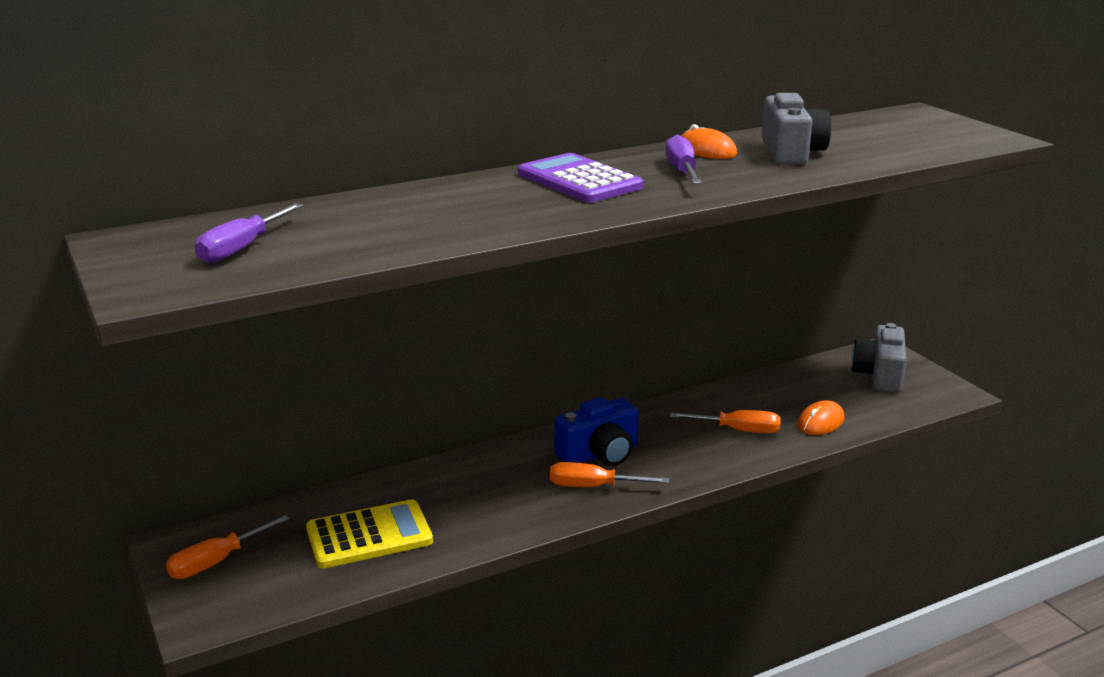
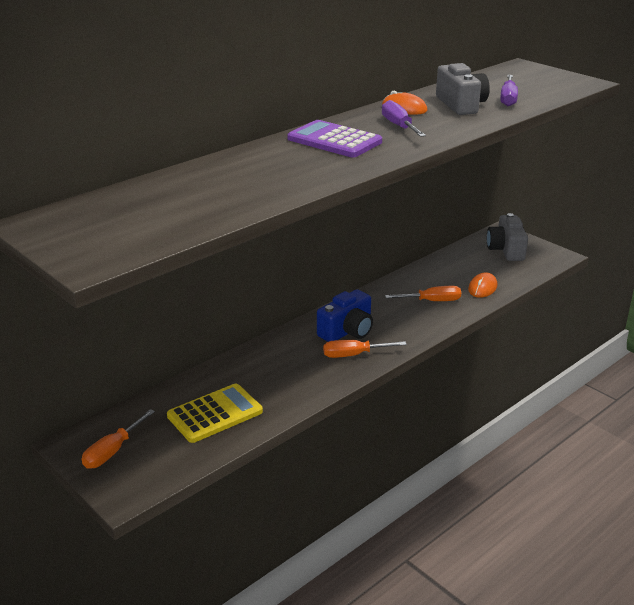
camera: 15 degrees left, 5 degrees up
(242, 248) = (134, 220): purple screwdriver -> purple screwdriver (508, 99)

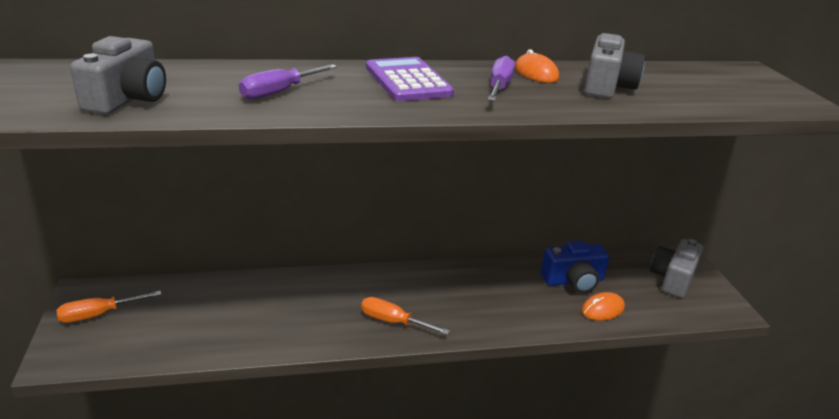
camera: 30 degrees right, 0 degrees up
(171, 217) = (128, 99): none -> grey camera
(215, 414) = (211, 320): yellow calculator -> none
(347, 331) = (414, 295): blue camera -> blue camera (573, 281)
(431, 301) = (531, 300): orange screwdriver -> none
(508, 99) = (676, 95): purple screwdriver -> purple screwdriver (280, 92)

